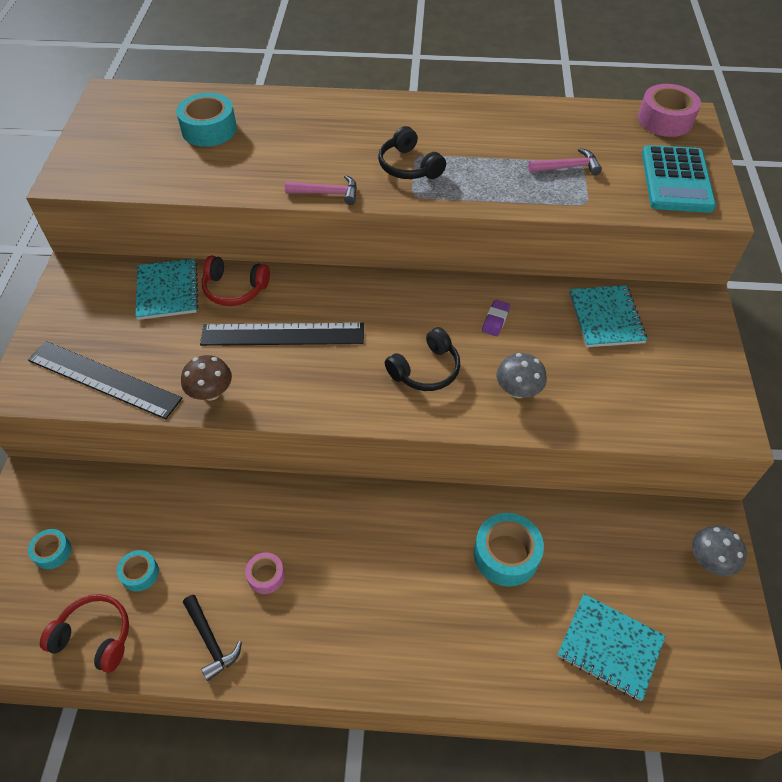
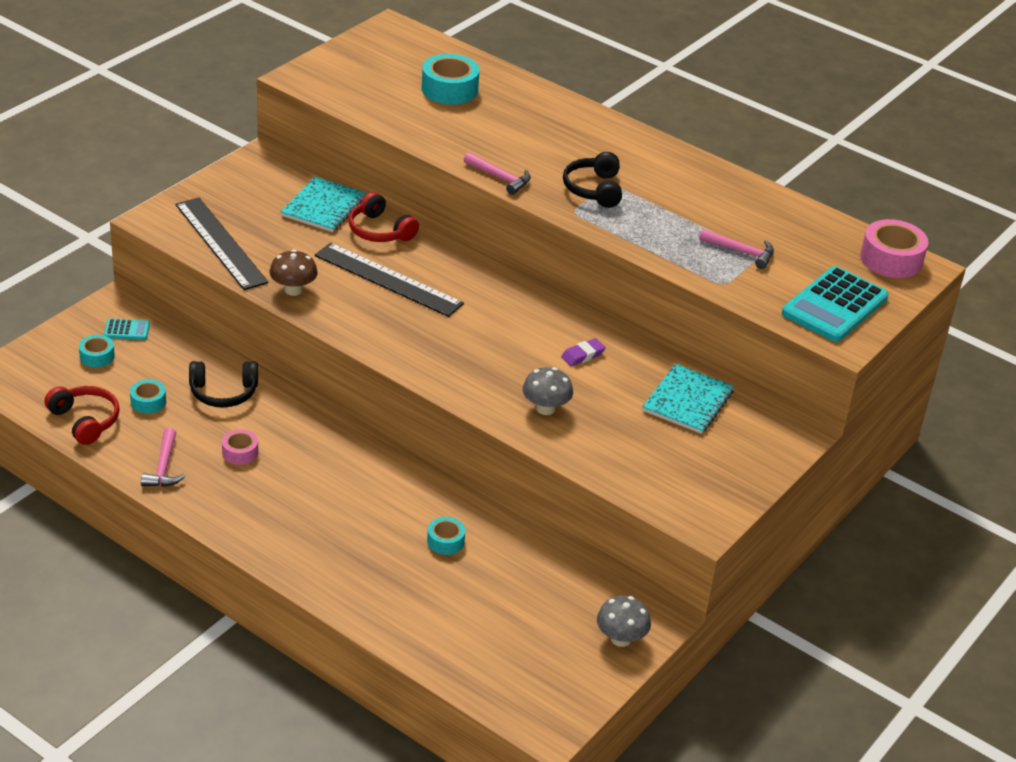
camera: 30 degrees right, 15 degrees down
(60, 504) = (127, 330): none -> turquoise calculator
(210, 641) = (164, 467): black hammer -> pink hammer
(426, 370) = (482, 358): black headphones -> black headphones (223, 393)
(506, 554) = (445, 541): turquoise tape -> turquoise tape, size x0.56
(610, 647) = (467, 637): turquoise notebook -> none

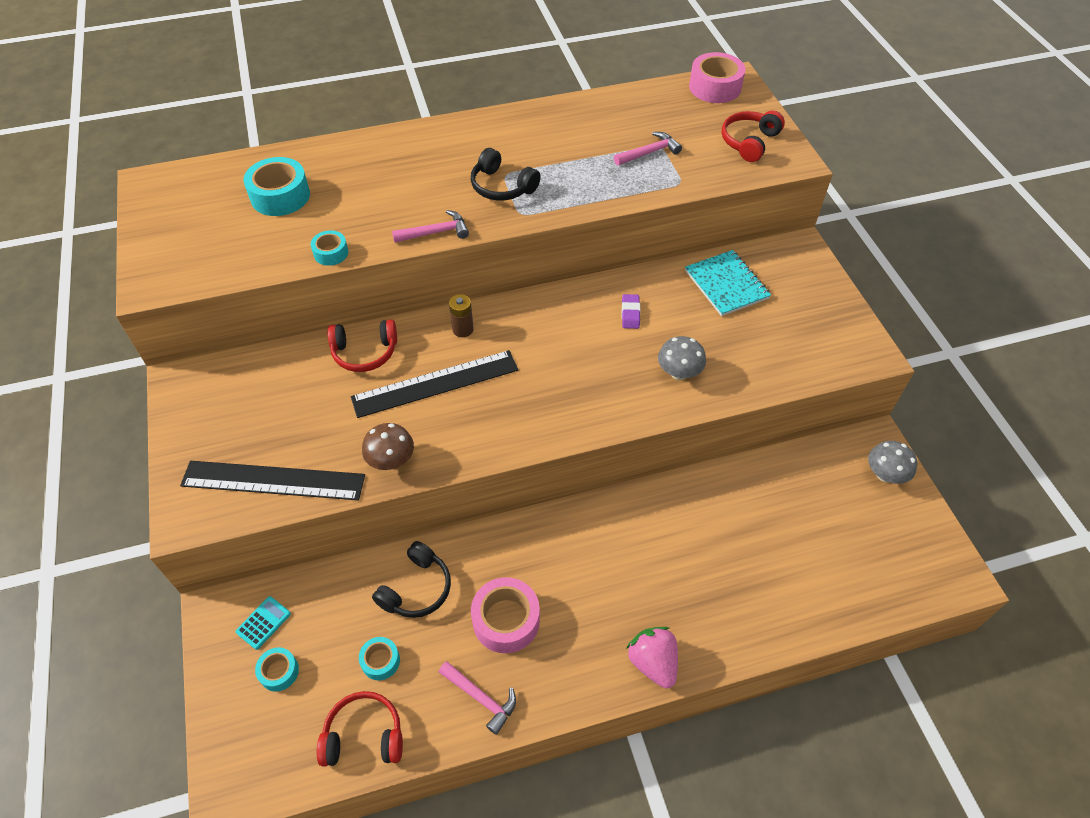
camera: 50 degrees left, 15 degrees up
(240, 452) = (506, 620): pink tape -> pink tape, size x1.80
(277, 551) = (653, 662): none -> pink strawberry
(324, 207) = (295, 373): turquoise notebook -> none
(445, 541) = (715, 526): turquoise tape -> turquoise tape (331, 253)
(459, 270) = (463, 329): none -> brown battery
(835, 306) = (749, 142): turquoise calculator -> red headphones

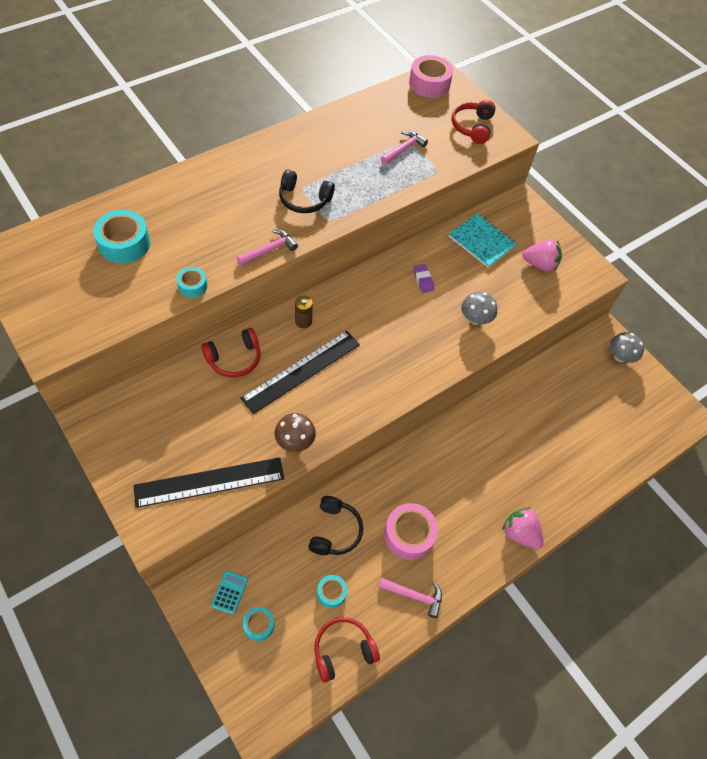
camera: 25 degrees left, 5 degrees up
(794, 327) = (540, 265): none -> pink strawberry

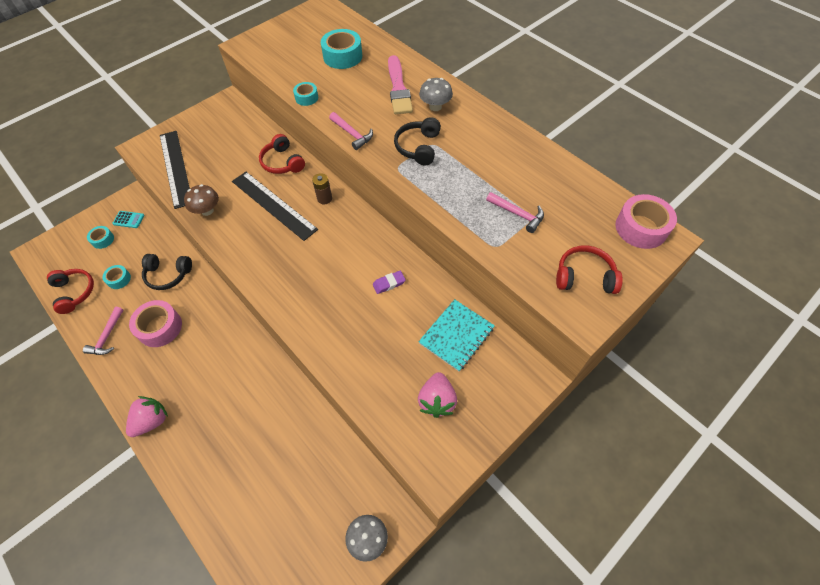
camera: 90 degrees right, 0 degrees up
(205, 201) = (398, 88): none -> pink brush
(475, 319) = (346, 335): grey mushroom -> grey mushroom (435, 107)

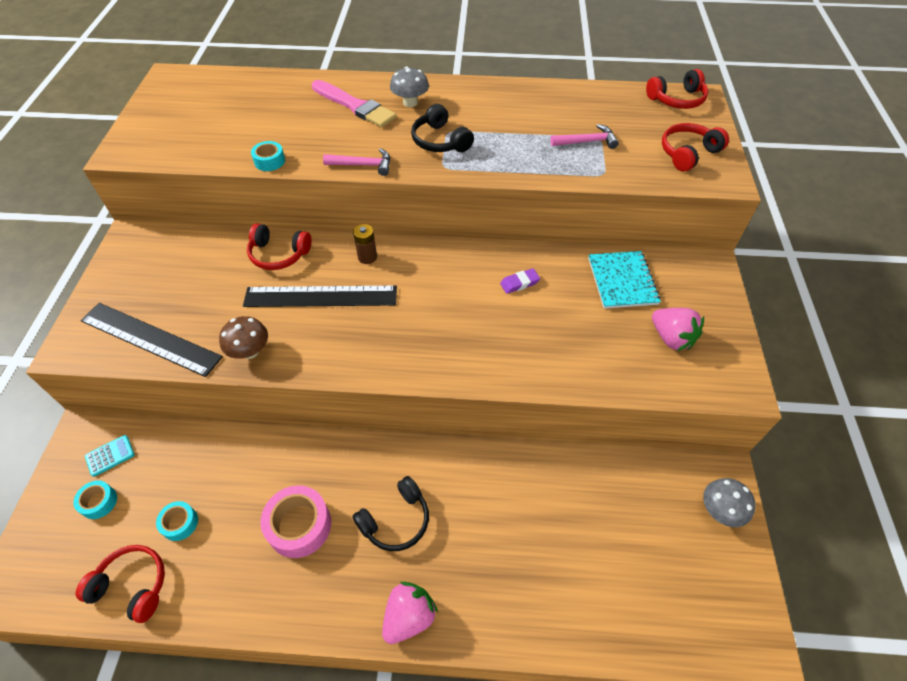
camera: 45 degrees left, 5 degrees down
(107, 336) = (243, 590): pink hammer -> none
(152, 421) = (409, 616): pink strawberry -> pink strawberry turned 45 degrees clockwise
(168, 275) = (241, 470): black headphones -> black headphones (396, 520)
(342, 56) = (258, 108): turquoise tape -> none
(389, 283) = (519, 283): purple eraser -> purple eraser turned 45 degrees clockwise
(641, 228) = (677, 99): pink tape -> red headphones

